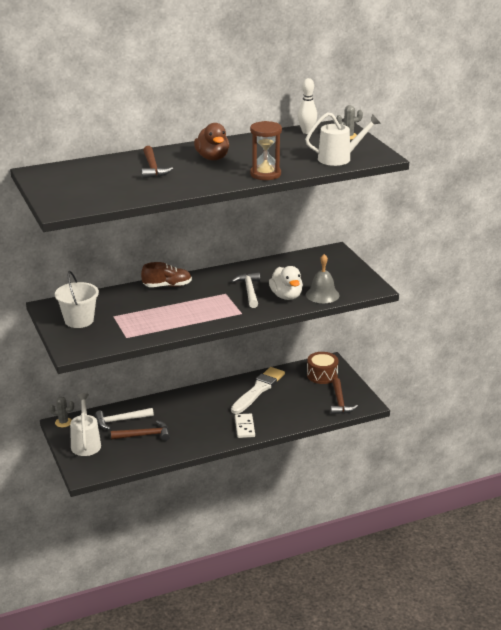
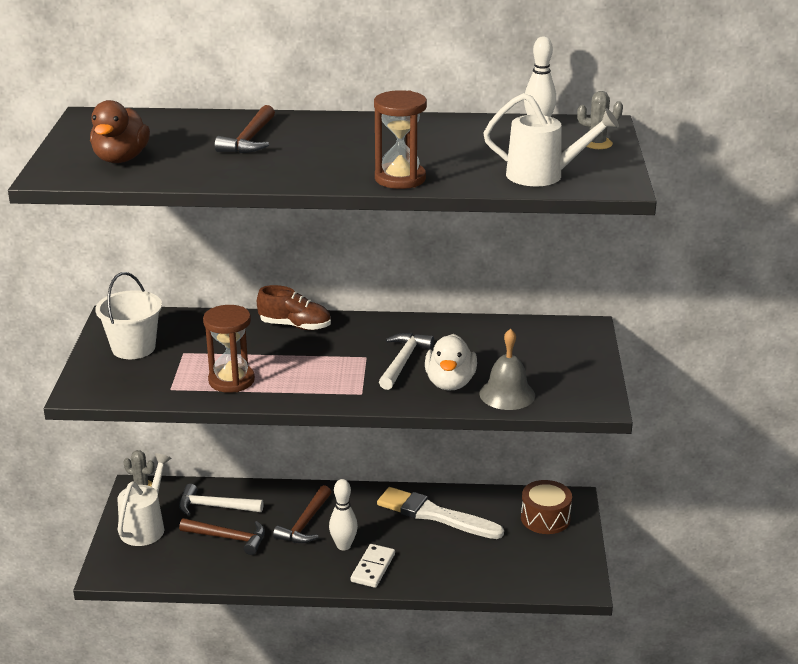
camera: 25 degrees right, 0 degrees up
(159, 324) = (231, 380): none -> brown hourglass
(212, 158) = (351, 140): brown duck -> brown duck (121, 159)
(218, 420) = (343, 546): none -> white bowling pin
(258, 390) = (435, 515): white brush -> white brush turned 120 degrees counterclockwise
(340, 402) = (542, 569): brown hammer -> brown hammer (305, 523)

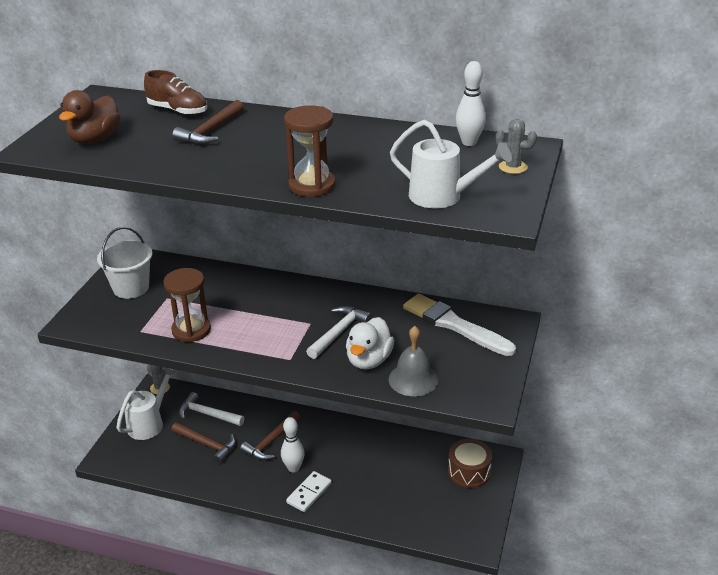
camera: 15 degrees right, 5 degrees up
(295, 326) = (266, 285): brown shoe -> brown shoe (178, 111)
(435, 515) = (377, 452): white brush -> white brush (454, 325)

